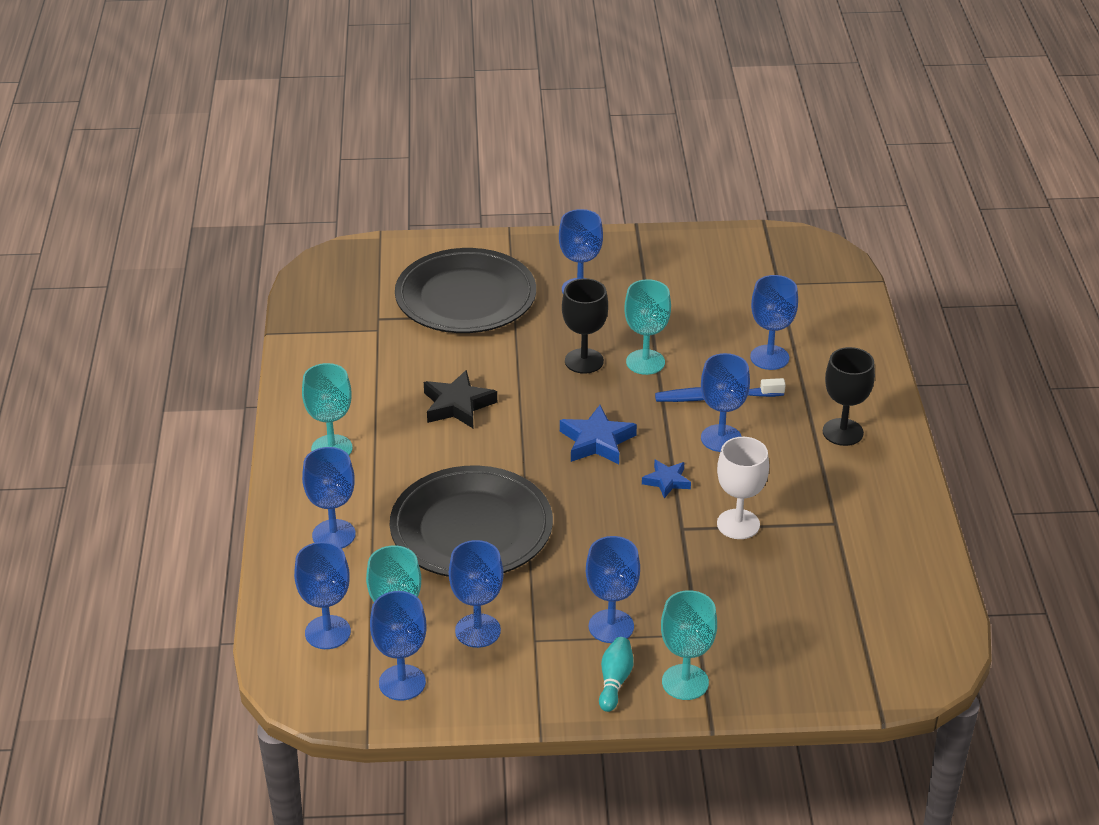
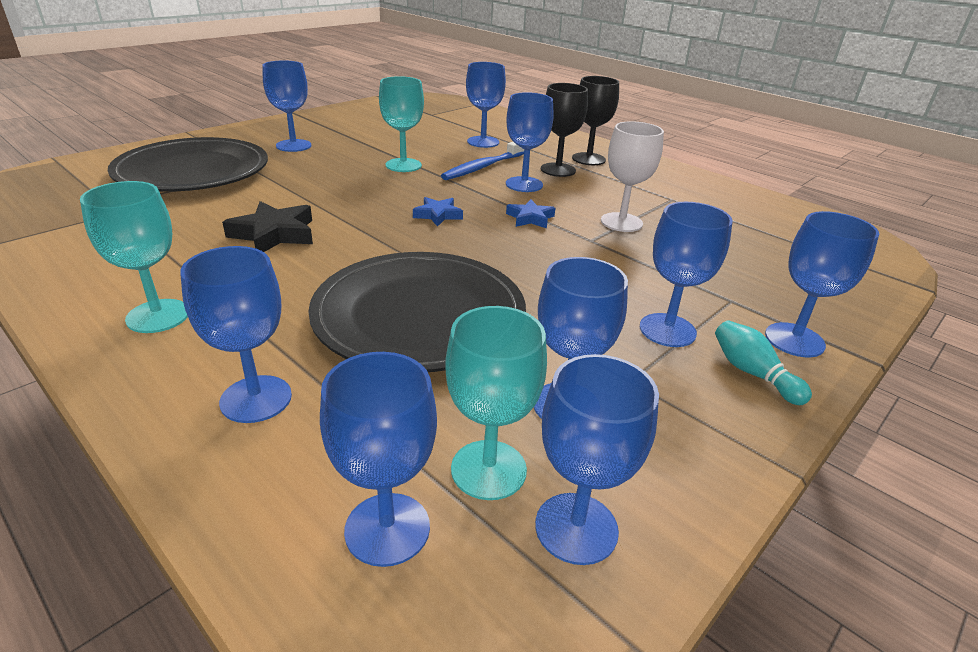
camera: 45 degrees left, 5 degrees down
(584, 361) = (354, 177): black goblet -> black goblet (558, 170)
(597, 441) = (438, 215): blue star -> blue star, size x0.62
(685, 682) = (794, 340): turquoise goblet -> blue goblet

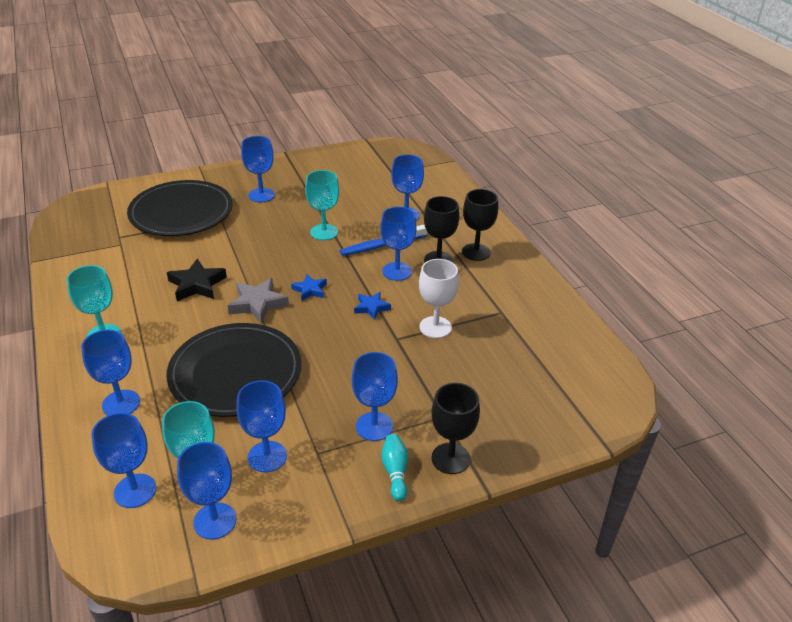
camera: 25 degrees right, 5 degrees up
(381, 238) = (258, 304): none -> grey star
(794, 340) = (450, 458): blue goblet -> black goblet

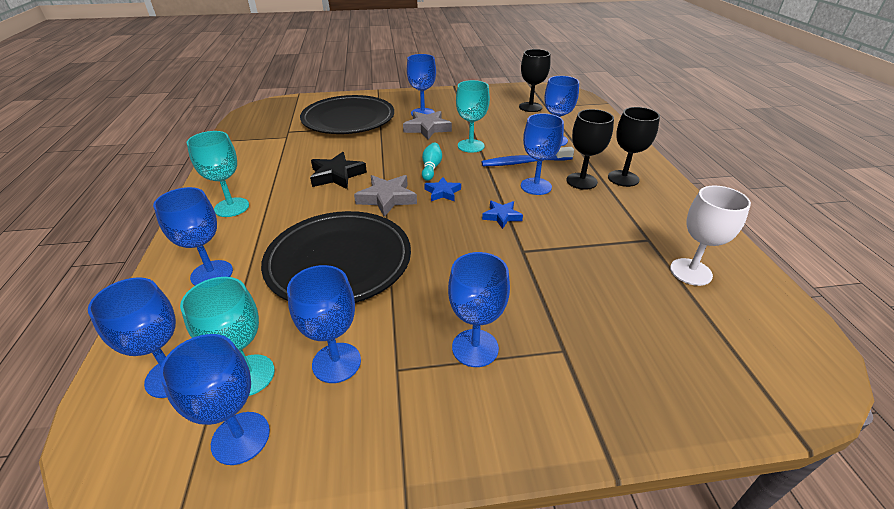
camera: 15 degrees right, 0 degrees up
(272, 215) = (427, 128): none -> grey star
(395, 472) = (488, 415): turquoise bowling pin -> turquoise bowling pin (431, 168)
(435, 327) = (569, 245): white goblet -> white goblet (690, 272)
(450, 458) = (567, 411): black goblet -> black goblet (530, 107)

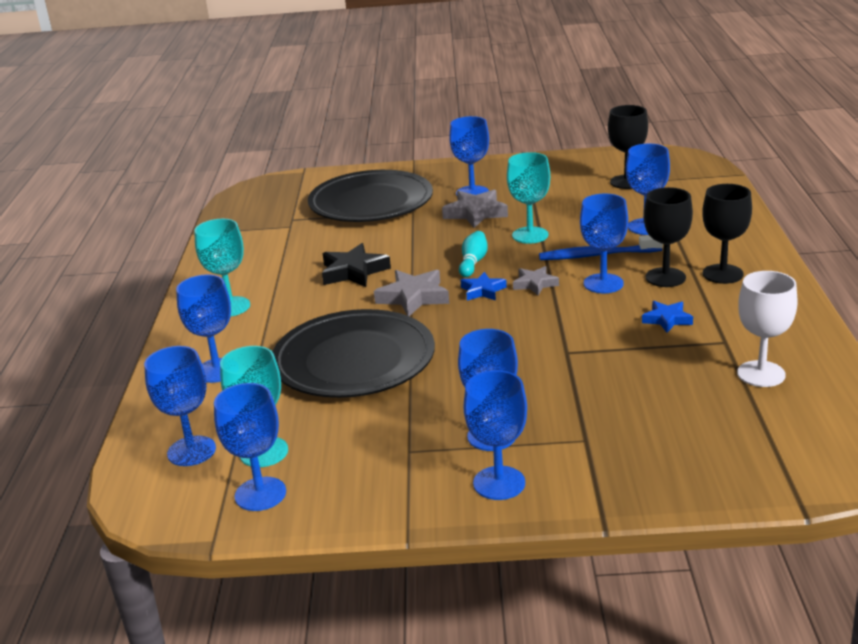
camera: 10 degrees right, 10 degrees down
(336, 362) = (349, 444): blue goblet -> blue goblet (499, 483)
(482, 186) = (535, 284): none -> grey star
(501, 216) = (550, 317): blue star -> blue star (667, 319)

